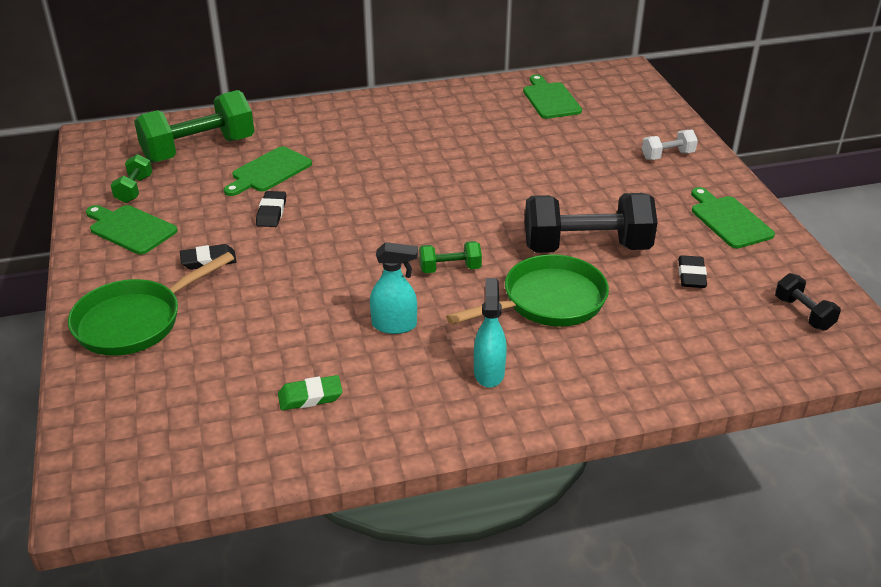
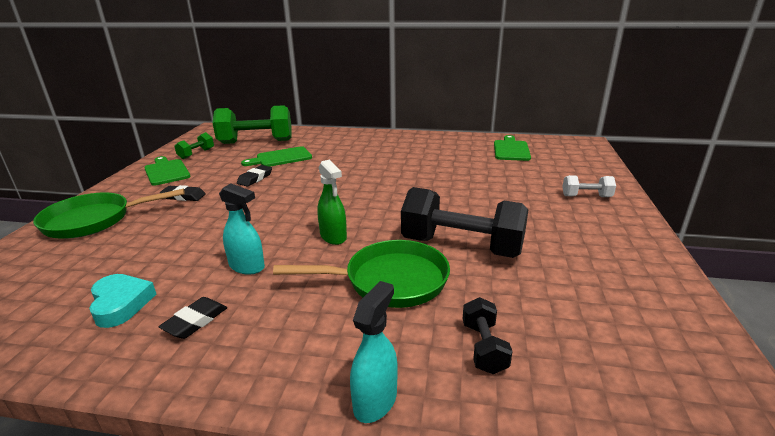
camera: 25 degrees right, 10 degrees down
(310, 397) = (121, 304): green eraser -> turquoise heart
(450, 269) = (333, 237): green dumbbell -> green spray bottle
(489, 372) = (278, 328): turquoise spray bottle -> turquoise spray bottle (375, 400)
(691, 275) = (550, 293): black eraser -> black eraser (195, 321)
(728, 220) = (620, 254): green cutting board -> none
(803, 313) = (670, 369): black dumbbell -> black dumbbell (484, 347)

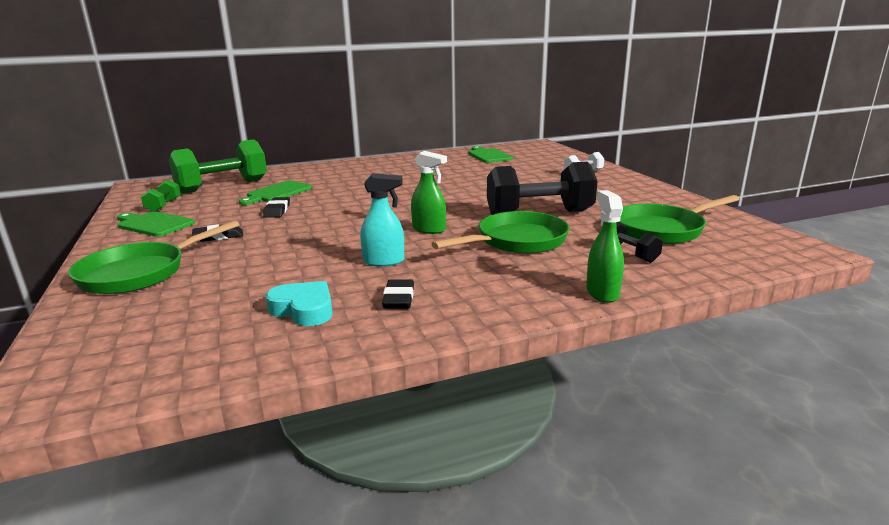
camera: 30 degrees left, 5 degrees down
(375, 400) = (602, 292): turquoise spray bottle -> green spray bottle
(576, 320) = (662, 229): none -> green pan

